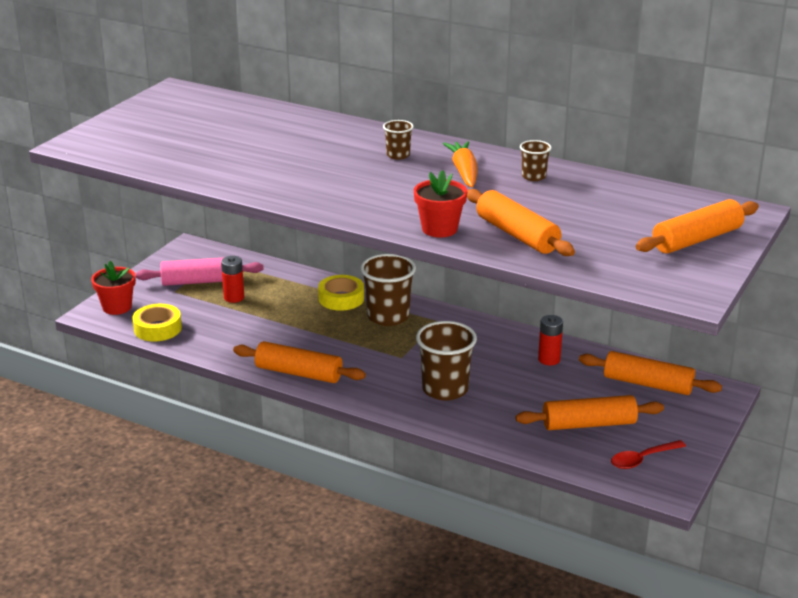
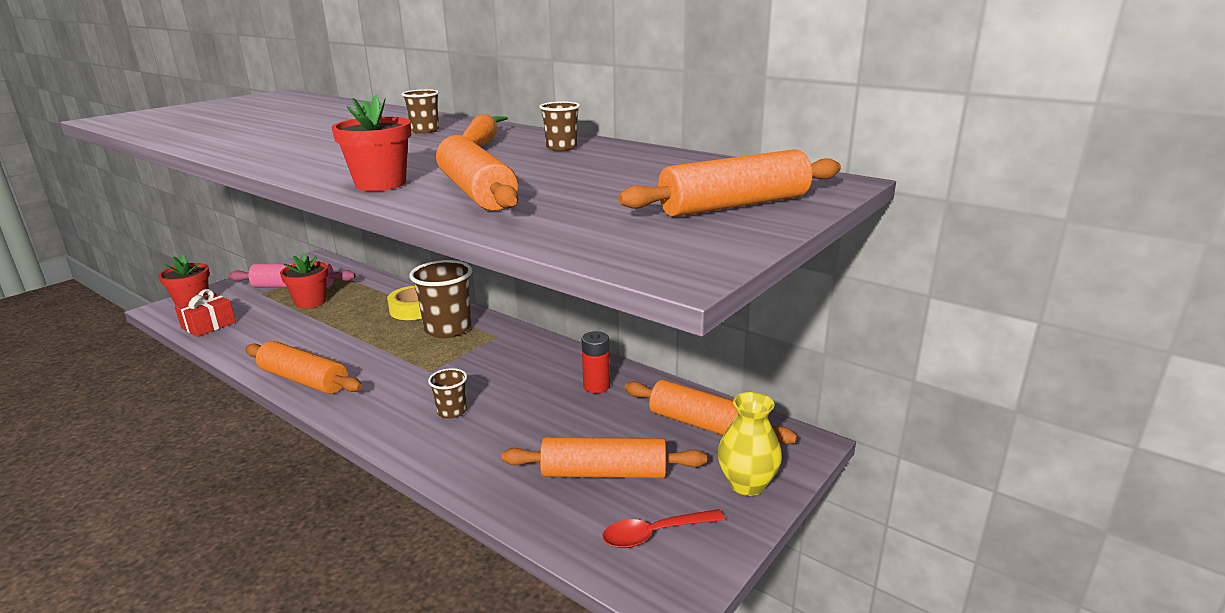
camera: 10 degrees right, 5 degrees down
(157, 328) = (208, 325): yellow tape -> red gift
(234, 297) = (310, 302): red battery -> red flower pot
(445, 389) = (452, 411): brown cup -> brown cup, size x0.51
(692, 423) = (747, 484): none -> yellow vase

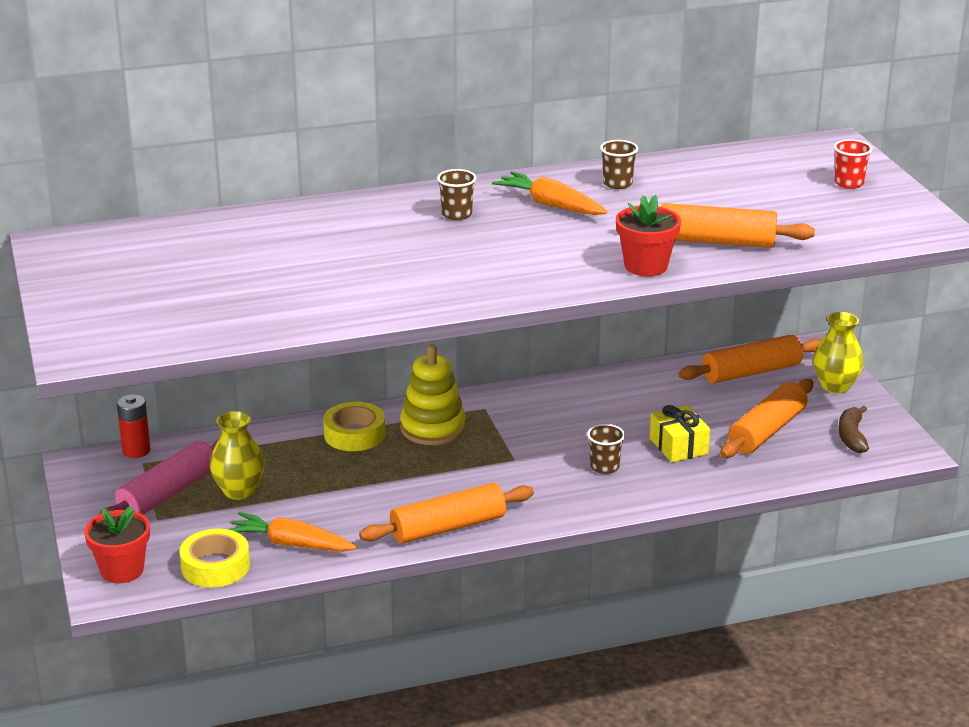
camera: 55 degrees left, 5 degrees up
(208, 325) = (215, 566): red gift -> yellow tape
(249, 337) = (291, 544): none -> orange carrot
(310, 302) = (239, 491): red flower pot -> yellow vase
(448, 329) = (433, 428): brown cup -> yellow stacking toy
(523, 434) = (678, 446): none -> yellow gift
(596, 386) = (642, 393): red battery -> red battery (136, 451)
(654, 534) = (851, 437): red spoon -> brown banana
(734, 205) = (849, 183): orange rolling pin -> red cup

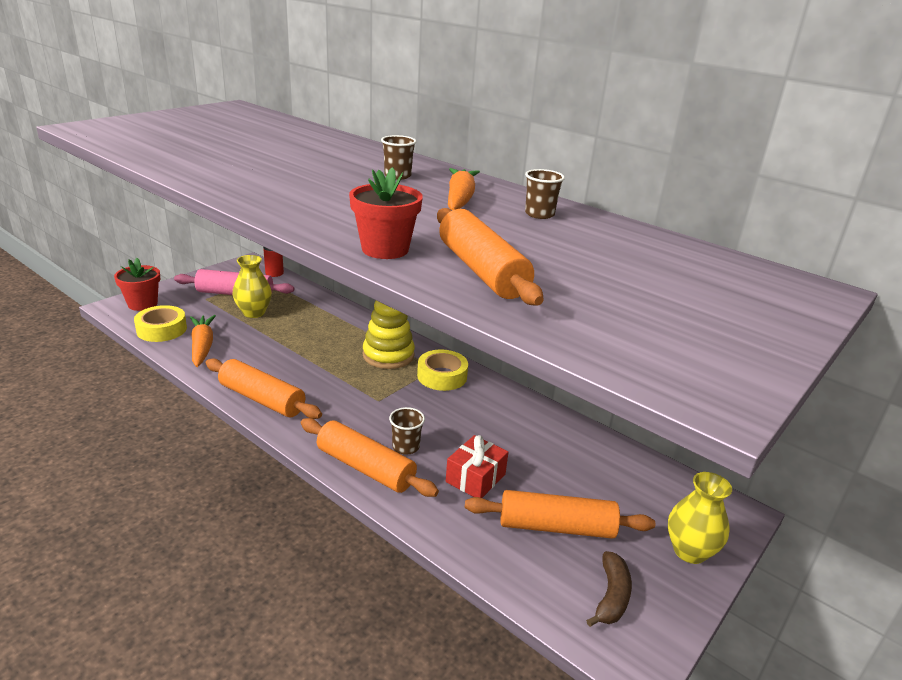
camera: 55 degrees right, 0 degrees up
(354, 434) = (353, 330): yellow tape -> yellow tape (442, 376)
(678, 446) = (475, 478): yellow gift -> red gift
(751, 372) = (643, 484): orange rolling pin -> orange rolling pin (365, 468)
(849, 183) = (736, 314): red cup -> none
(851, 437) = (611, 596): brown banana -> brown banana turned 135 degrees clockwise

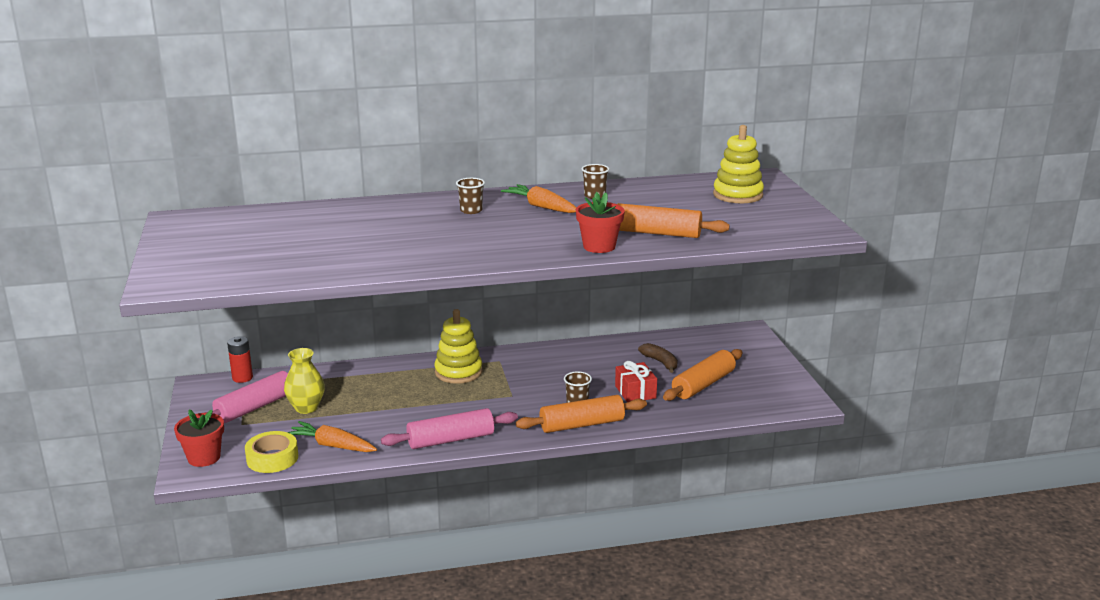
camera: 50 degrees left, 5 degrees down
(262, 399) = (451, 439): orange rolling pin -> pink rolling pin
(442, 376) = (513, 362): yellow tape -> none
(611, 596) = (766, 391): brown banana -> brown banana (660, 362)
(689, 551) = (760, 356): yellow vase -> none
(713, 290) = (738, 195): none -> yellow stacking toy

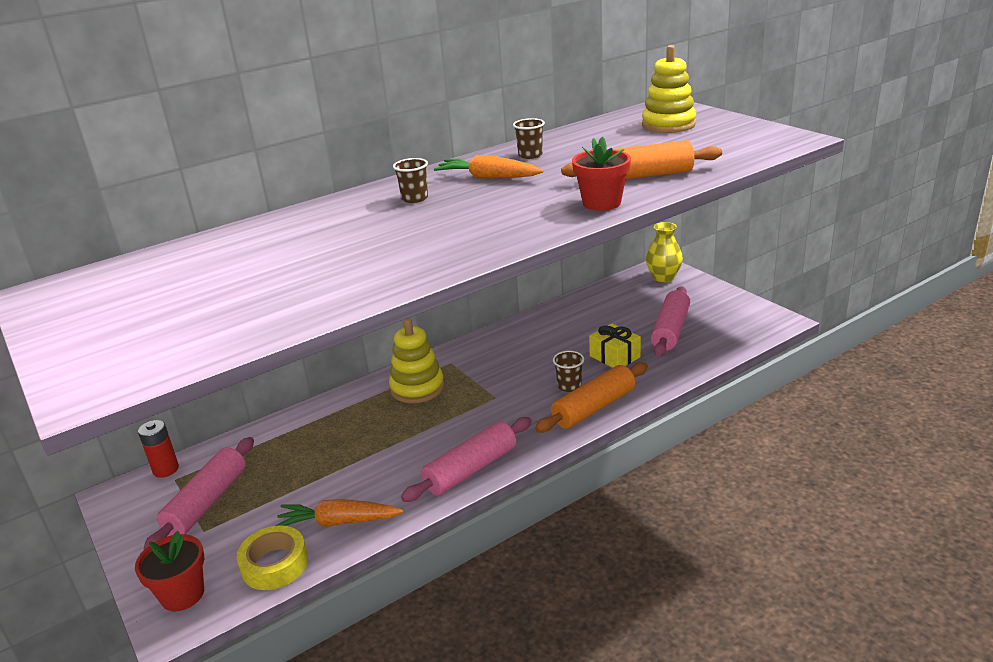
camera: 20 degrees left, 5 degrees up
(306, 408) = (272, 483): yellow vase -> yellow vase (663, 278)
(635, 392) = (614, 356): red gift -> yellow gift
(660, 362) = (611, 319): brown banana -> none
(703, 384) = (670, 330): orange rolling pin -> pink rolling pin

